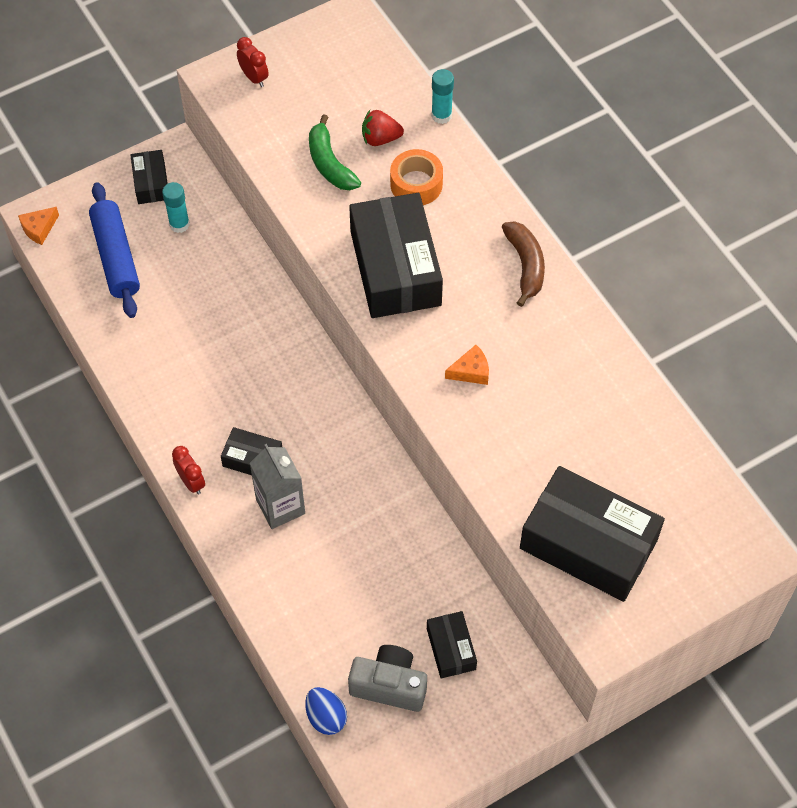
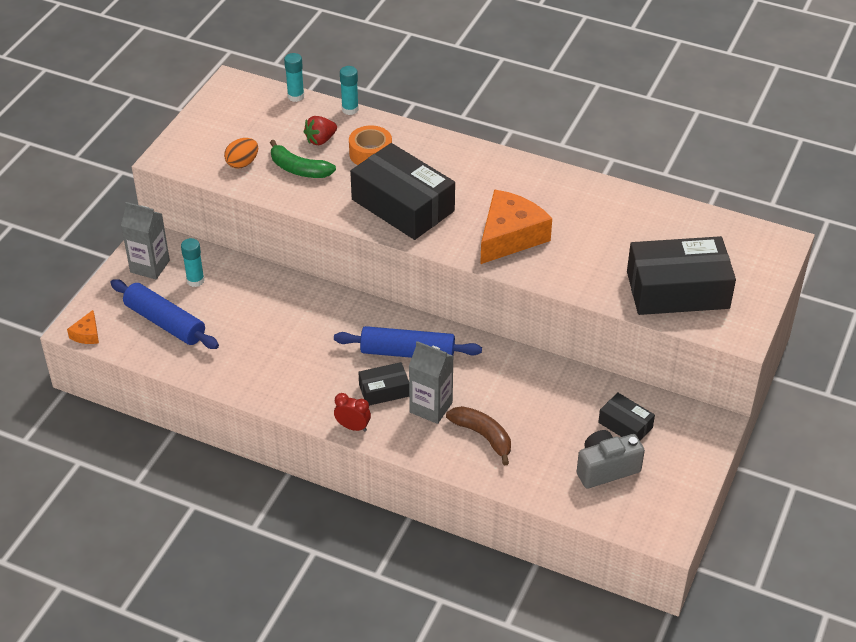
camera: 35 degrees left, 15 degrees down
(151, 183) = (150, 266): black box -> grey carton
(254, 78) = (195, 146): red clock -> none
(281, 125) = (242, 163): none -> orange egg
(309, 429) = (407, 353): none -> blue rolling pin
(326, 717) = (582, 511): blue egg -> none
(400, 68) = (296, 96): none -> turquoise glue stick
(471, 371) = (510, 236): orange cheese -> orange cheese, size x2.23
(525, 265) = (487, 164): brown banana -> brown banana (483, 436)

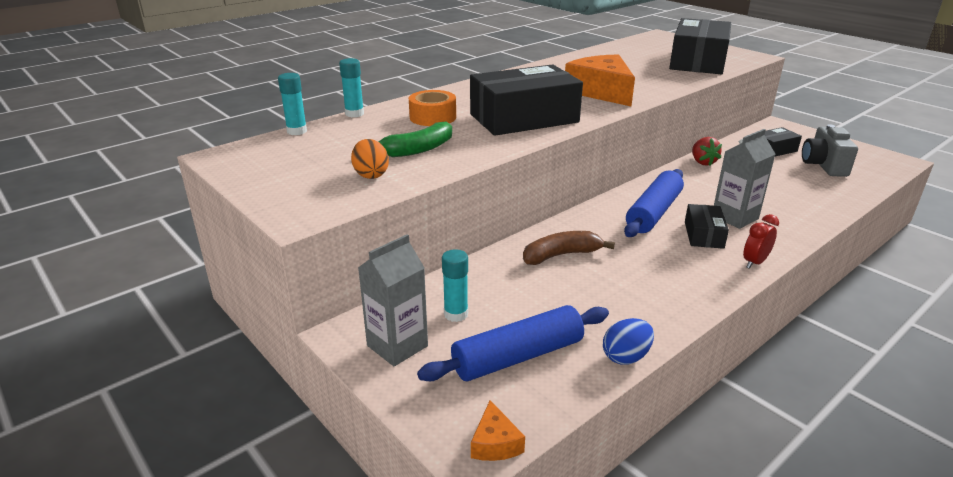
camera: 65 degrees left, 15 degrees down
(87, 334) = (495, 443): orange cheese -> orange cheese turned 45 degrees clockwise
(189, 372) = (626, 357): none -> blue egg
(320, 140) = (383, 133): red strawberry -> red strawberry (702, 162)
(483, 436) = (778, 202): brown banana -> brown banana (561, 255)

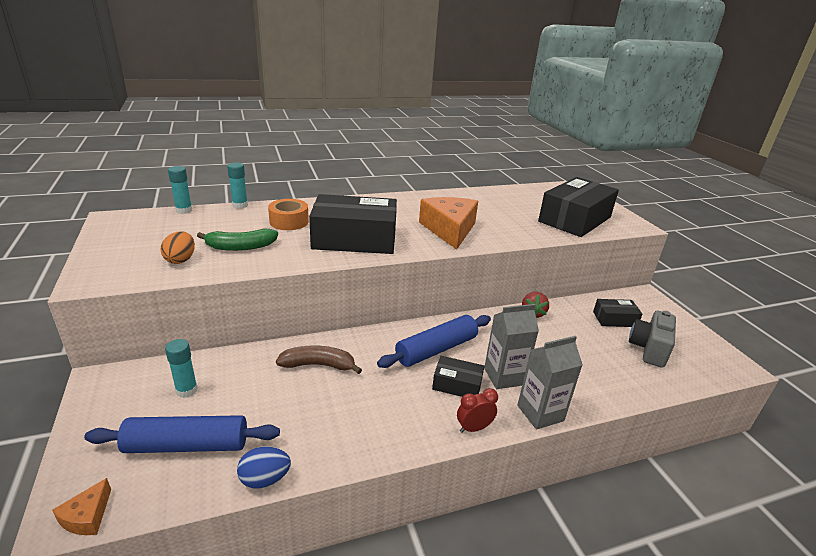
camera: 20 degrees right, 0 degrees up
(397, 346) = (119, 402): grey carton -> grey carton (540, 413)
(703, 235) = (457, 385): black box -> black box turned 75 degrees clockwise

